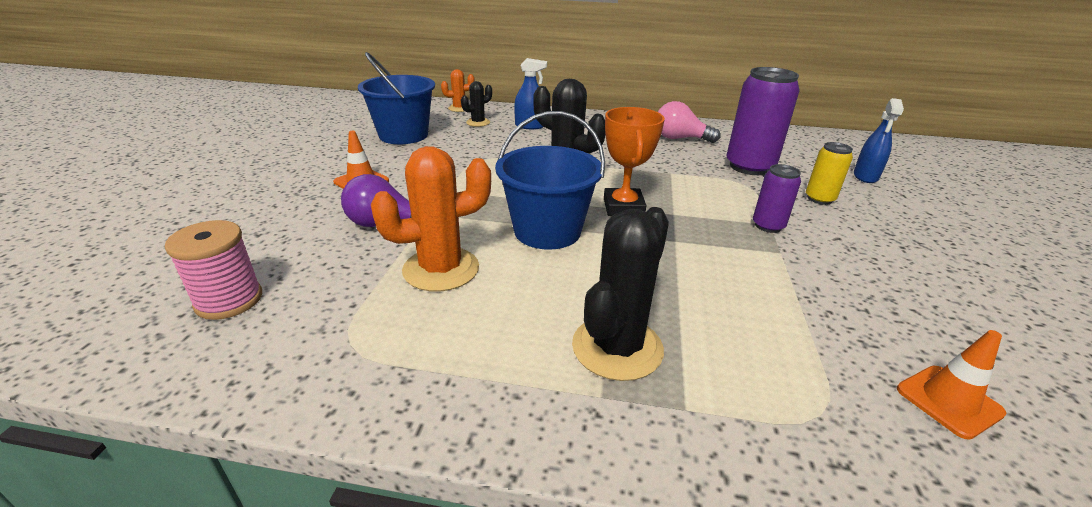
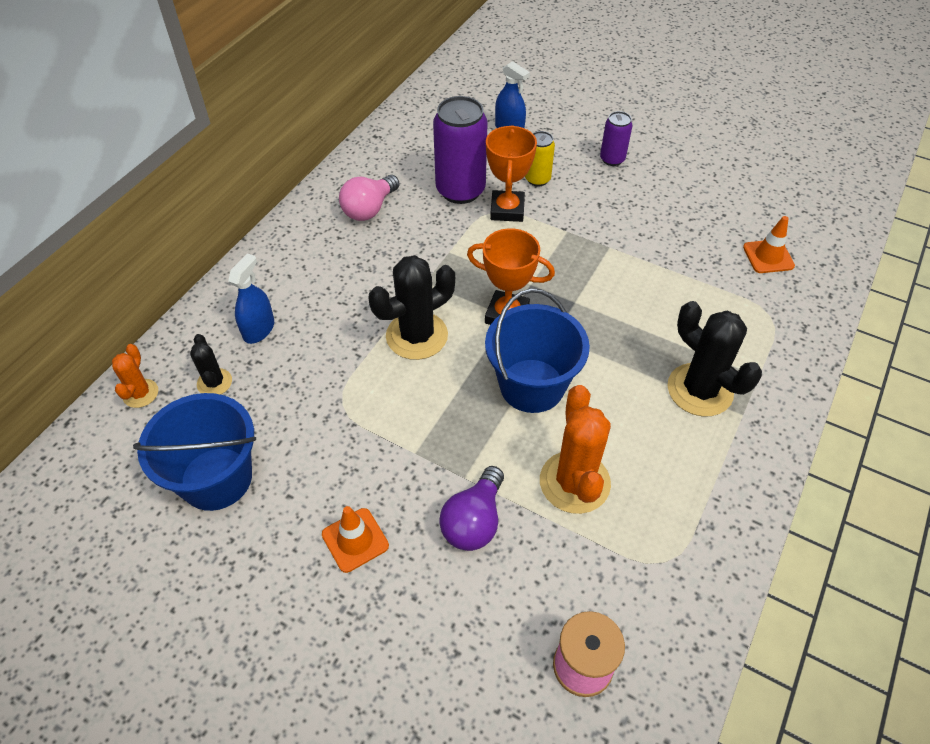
camera: 70 degrees left, 20 degrees up
(755, 190) = (507, 210): none -> orange trophy
(768, 226) = (570, 234): purple can -> purple can (612, 159)

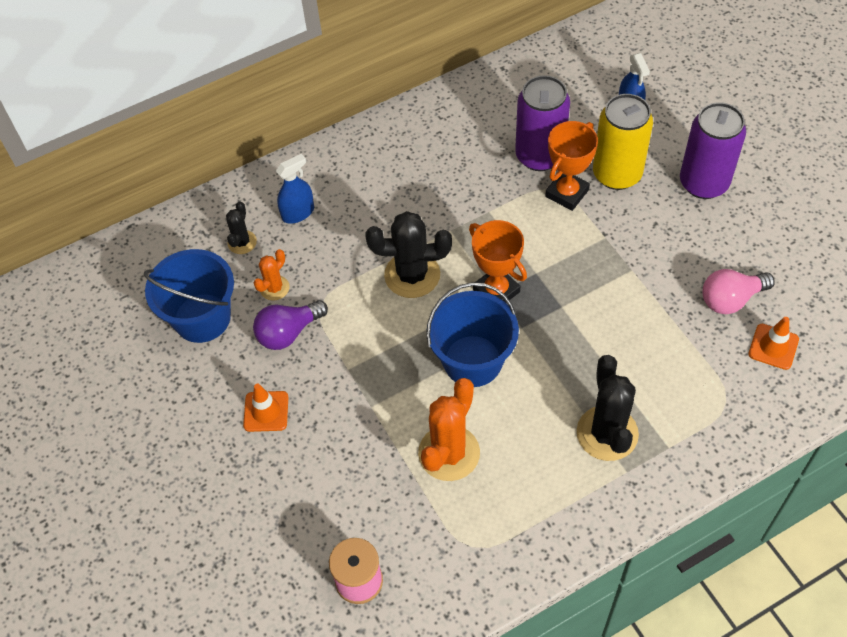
camera: 35 degrees right, 5 degrees up
(140, 393) = (188, 226): orange cactus -> orange cactus (274, 288)
(369, 209) = (450, 141): pink light bulb -> pink light bulb (731, 299)
(474, 521) = (355, 442): purple light bulb -> purple light bulb (288, 333)
(537, 179) = (617, 174): yellow can -> yellow can, size x1.87
(612, 159) = (703, 183): purple can -> purple can, size x1.87

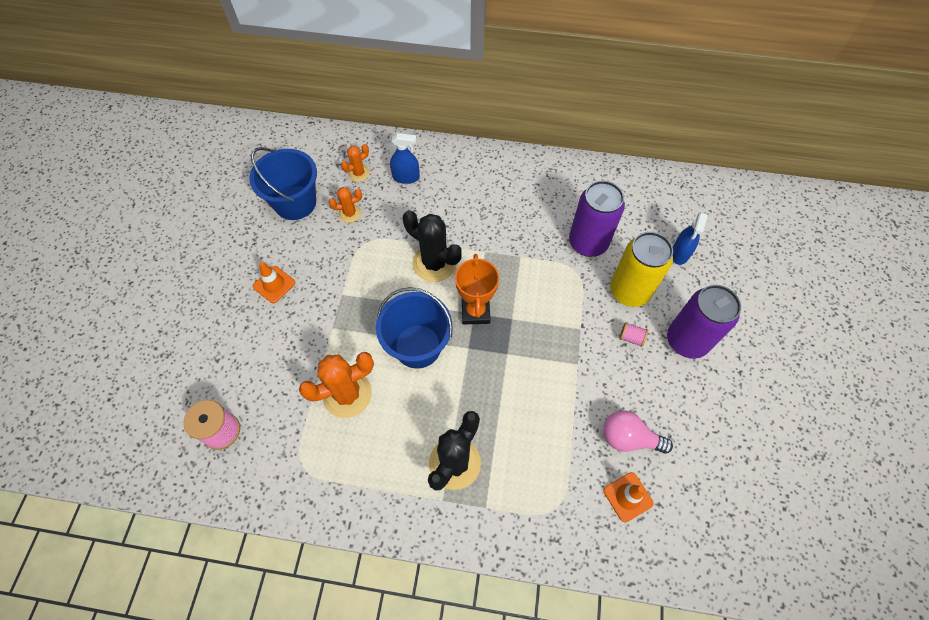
camera: 35 degrees right, 5 degrees up
(242, 242) = (359, 173): black cactus -> orange cactus
(288, 333) = (331, 246): purple light bulb -> none
(567, 193) = (582, 280): orange trophy -> none
(656, 214) = (631, 338): none -> pink spool

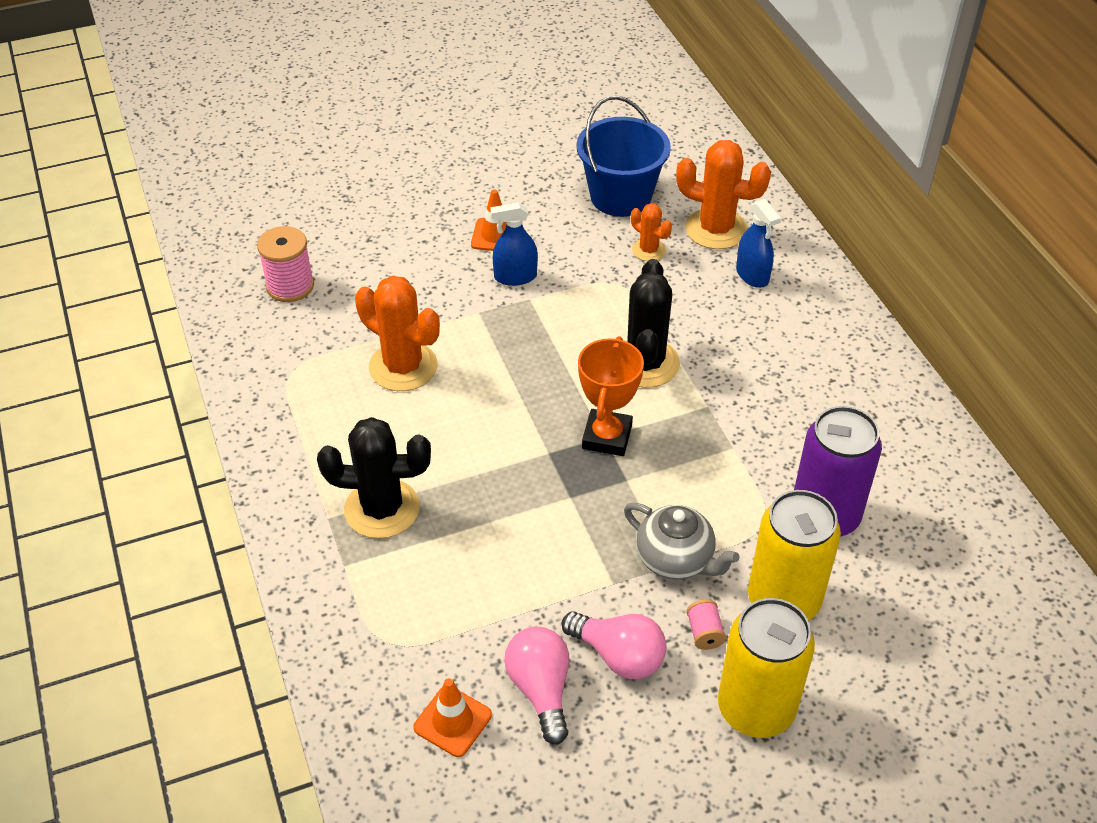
camera: 60 degrees right, 15 degrees down
(359, 173) = (716, 229): orange cactus -> orange cactus, size x1.86
(417, 346) = (513, 401): blue bucket -> none
(475, 312) = (607, 437): orange trophy -> orange trophy turned 45 degrees counterclockwise
(578, 325) = (676, 560): none -> grey teapot
(625, 387) = (618, 656): none -> pink light bulb
(680, 253) = (910, 643): blue spray bottle -> blue spray bottle (515, 277)
(686, 341) = (756, 708): purple can -> yellow can

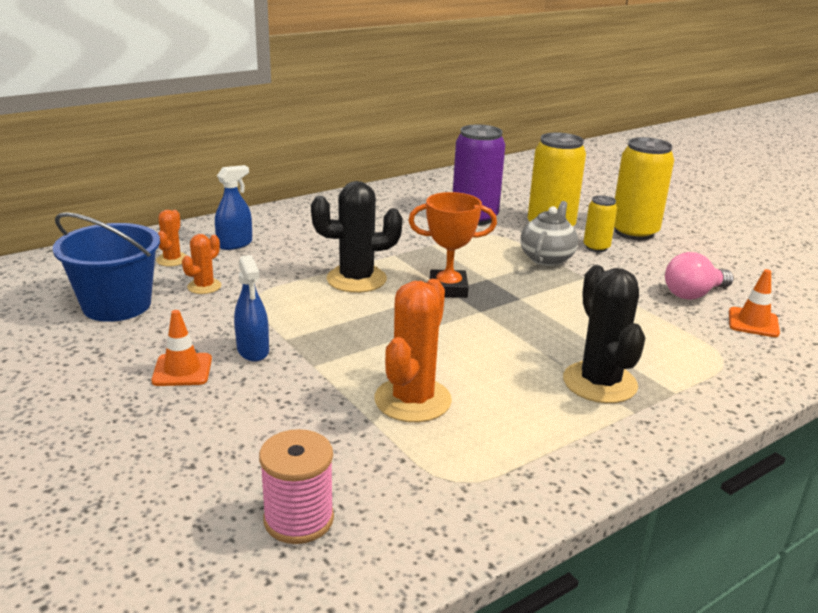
camera: 105 degrees left, 20 degrees down
(618, 656) = (640, 271): pink light bulb -> none
(704, 633) = (596, 247): pink spool -> yellow can
(716, 229) = (172, 260): orange cactus -> orange cactus, size x0.54

